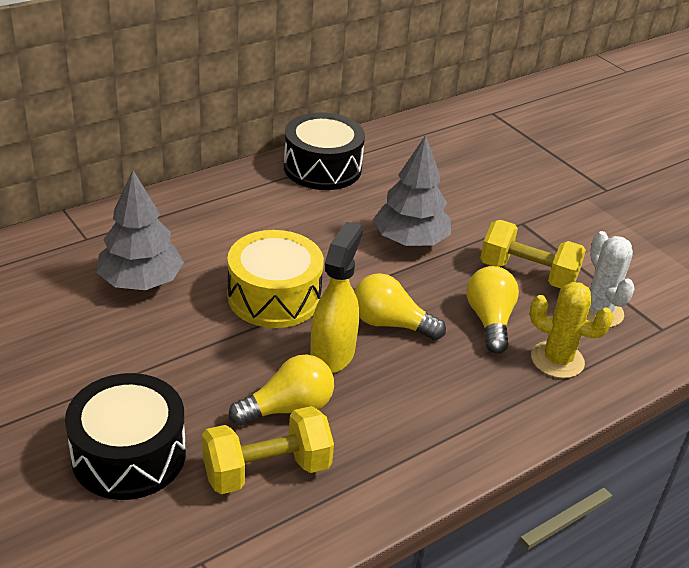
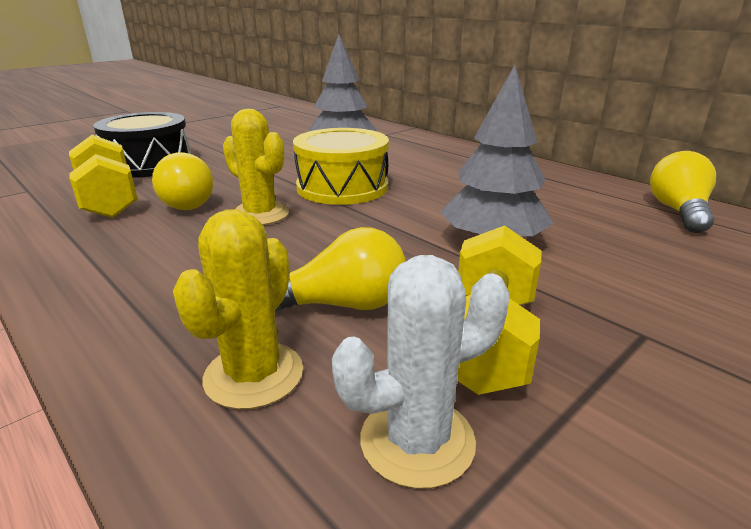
camera: 85 degrees right, 10 degrees down
(322, 168) = (587, 190): black drum -> none
(333, 354) = (260, 214): yellow spray bottle -> yellow cactus
(390, 324) = (316, 238): yellow light bulb -> yellow light bulb (678, 211)

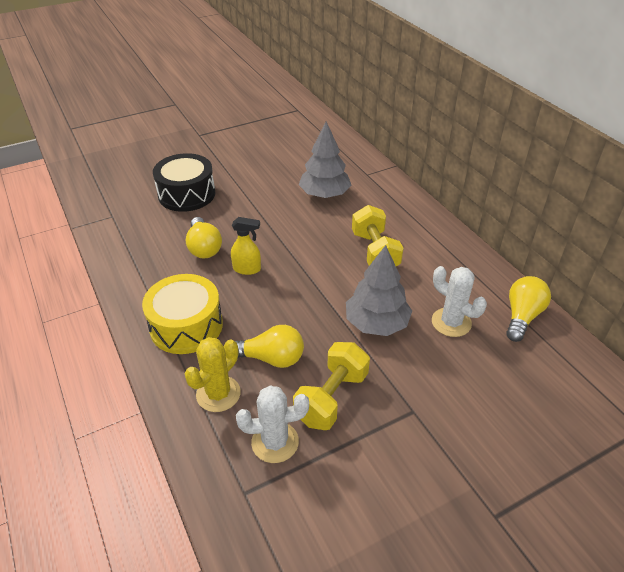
camera: 15 degrees right, 15 degrees up
(109, 201) = (160, 238): yellow dumbbell -> yellow dumbbell (375, 252)
(260, 214) = (247, 269): yellow cactus -> yellow spray bottle
(342, 187) = (307, 246): yellow drum -> yellow drum (186, 326)
(595, 228) = (451, 322): none -> white cactus

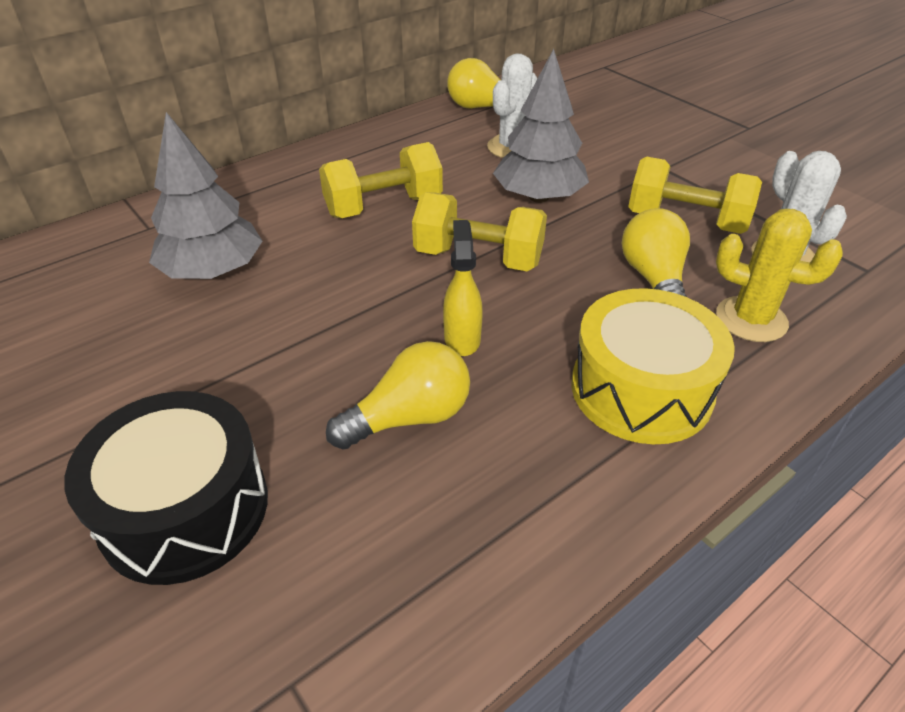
camera: 100 degrees left, 0 degrees up
(313, 284) = (478, 258): none -> yellow dumbbell

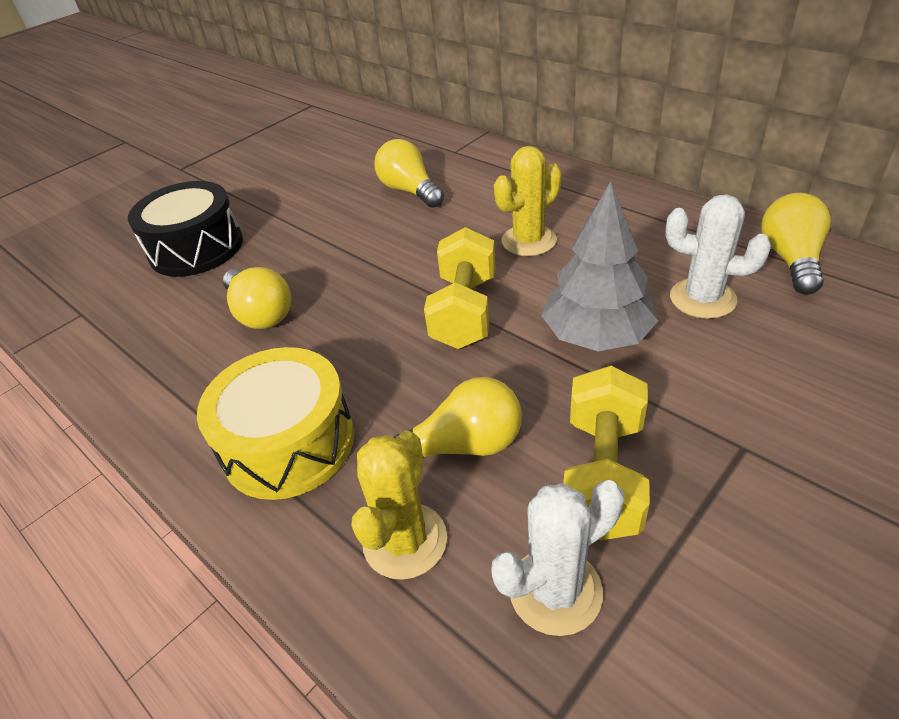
camera: 85 degrees right, 0 degrees up
(213, 271) = (409, 191): grey tree -> yellow light bulb
(383, 207) = (529, 241): yellow dumbbell -> yellow cactus
(462, 338) = (348, 322): yellow spray bottle -> none

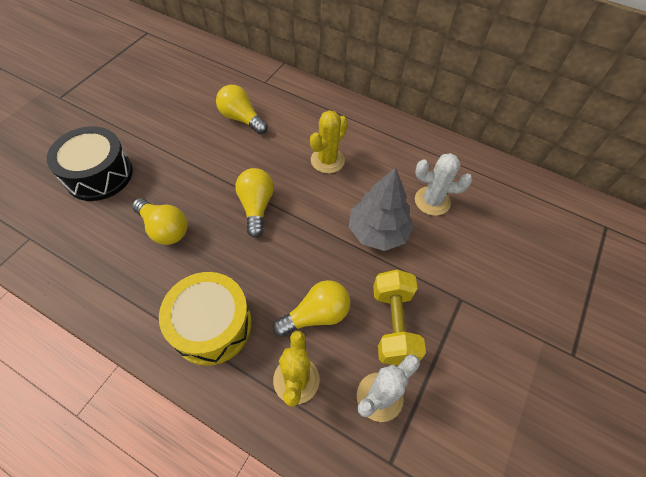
camera: 20 degrees left, 15 degrees up
(464, 311) = (298, 219): yellow dumbbell -> none
(790, 259) = (476, 170): yellow light bulb -> yellow light bulb (256, 206)

